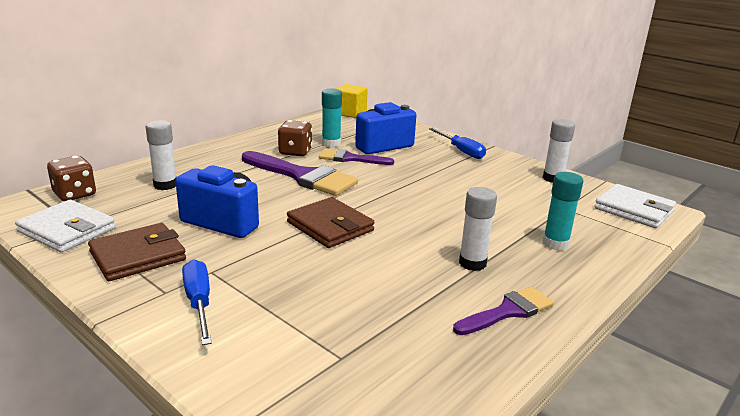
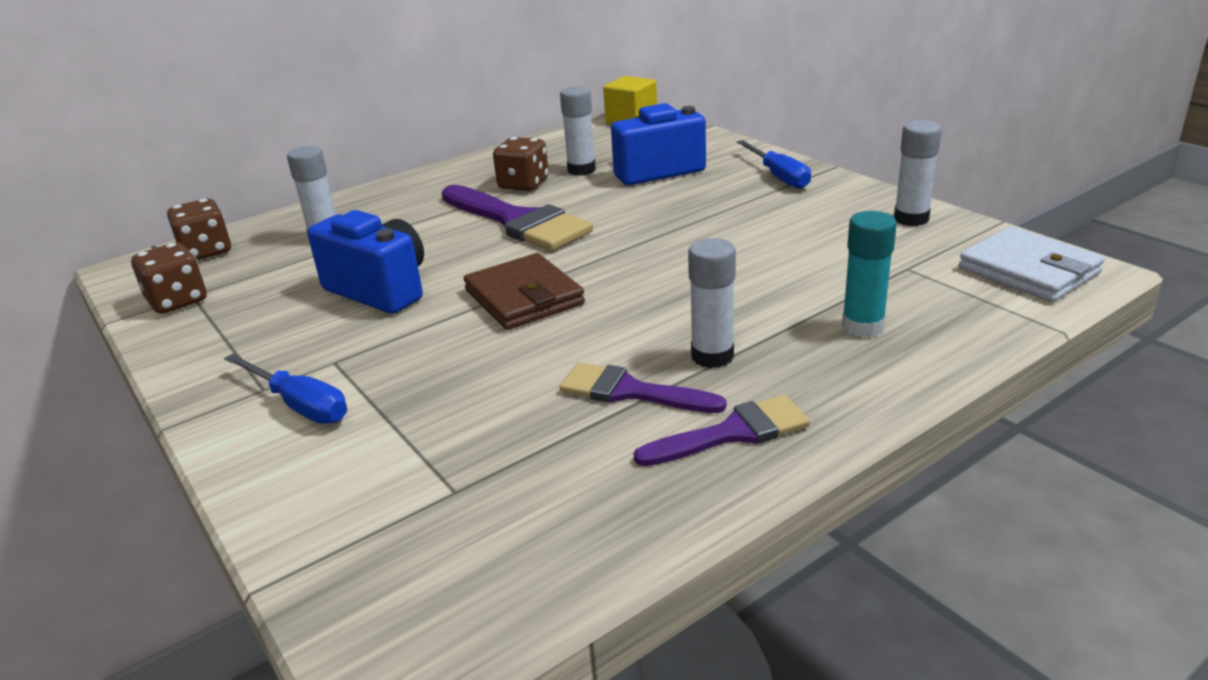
camera: 15 degrees right, 5 degrees up
(67, 230) = (177, 301): white wallet -> brown dice
(138, 256) = (249, 338): brown wallet -> none
(199, 303) = (299, 405): blue screwdriver -> blue screwdriver turned 135 degrees clockwise
(331, 143) = (581, 170): turquoise glue stick -> white glue stick
(350, 158) = (599, 193): purple brush -> purple brush (630, 391)

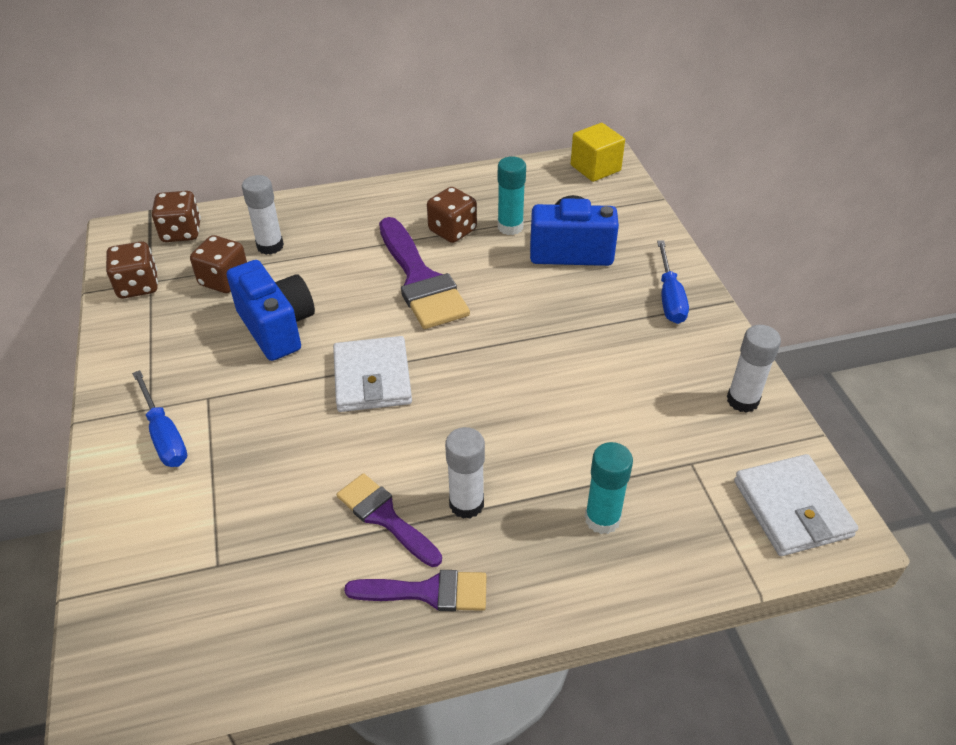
camera: 20 degrees right, 15 degrees up
(287, 272) = (224, 280): none -> brown dice
(524, 297) = (372, 378): brown wallet -> white wallet
(581, 170) = (510, 227): white glue stick -> turquoise glue stick

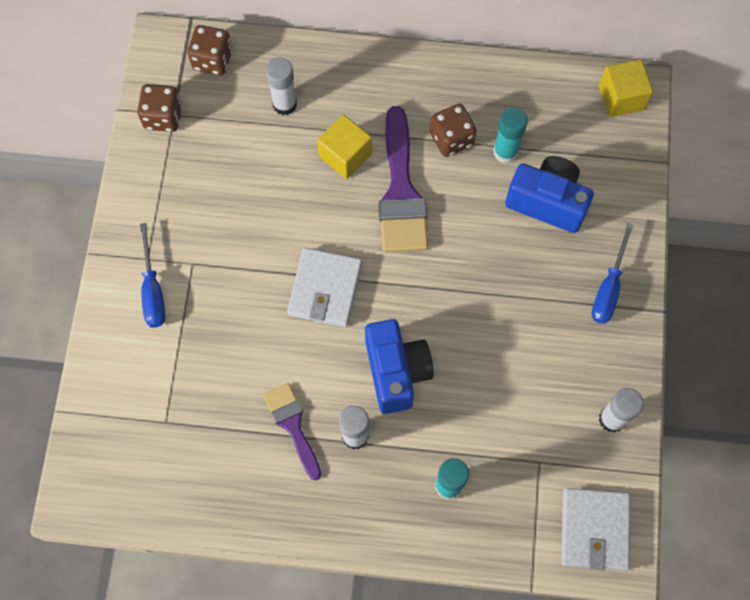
camera: 20 degrees right, 25 degrees up
(224, 280) = (235, 134): brown dice -> none
(277, 327) = (265, 206): blue camera -> blue camera (396, 372)
(349, 267) = (345, 155): none -> yellow cube
(428, 592) = (302, 498): purple brush -> none

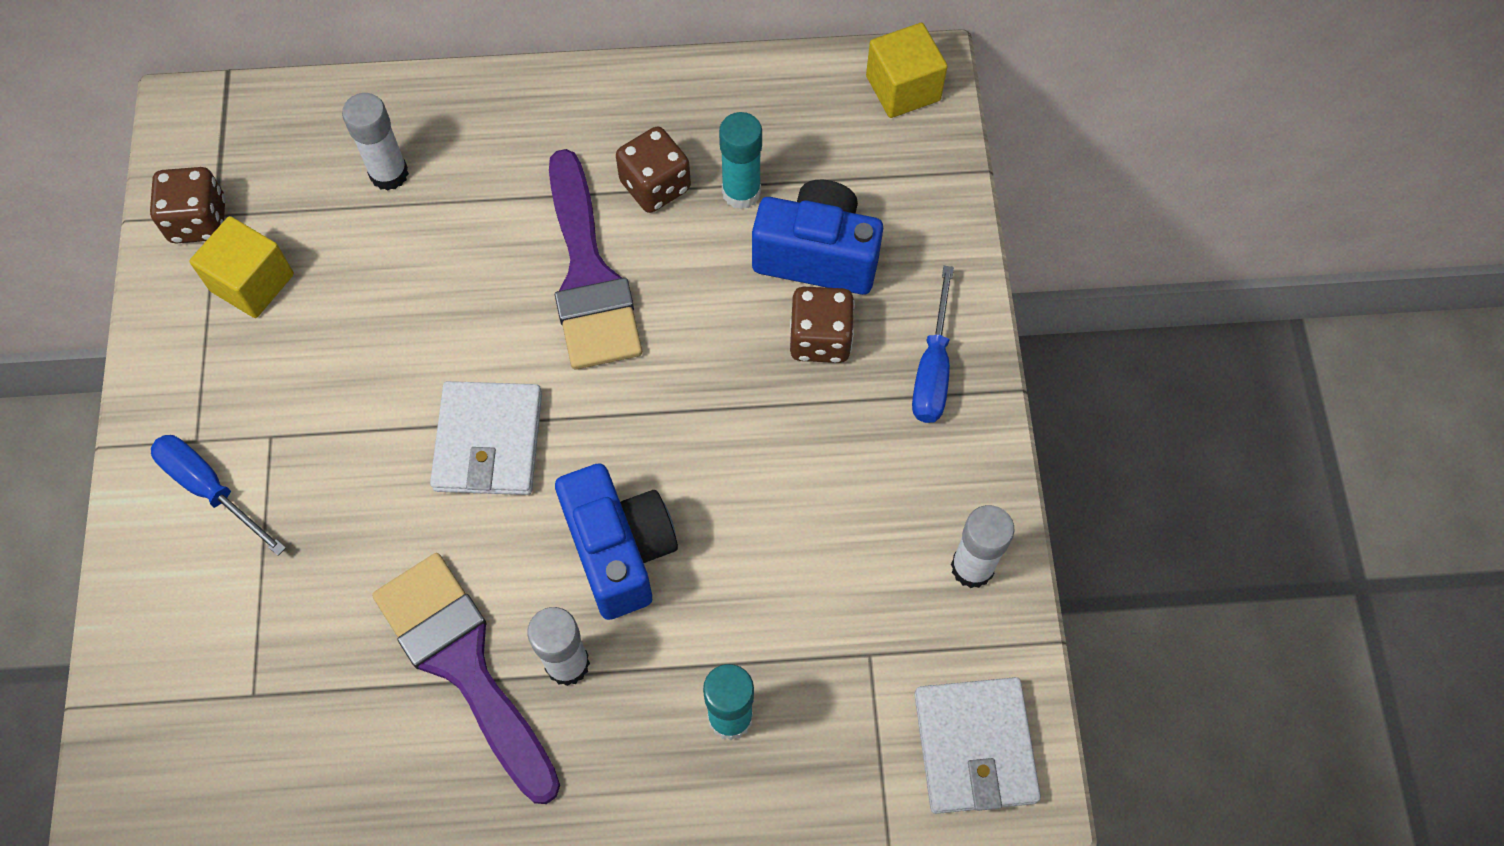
camera: 10 degrees left, 5 degrees down
(153, 291) = (210, 489): blue screwdriver -> blue screwdriver turned 150 degrees clockwise
(212, 60) = (268, 125): brown dice -> brown dice (820, 339)
(292, 425) = (463, 664): purple brush -> purple brush, size x1.67
(345, 155) = (494, 235): yellow cube -> yellow cube (252, 282)

